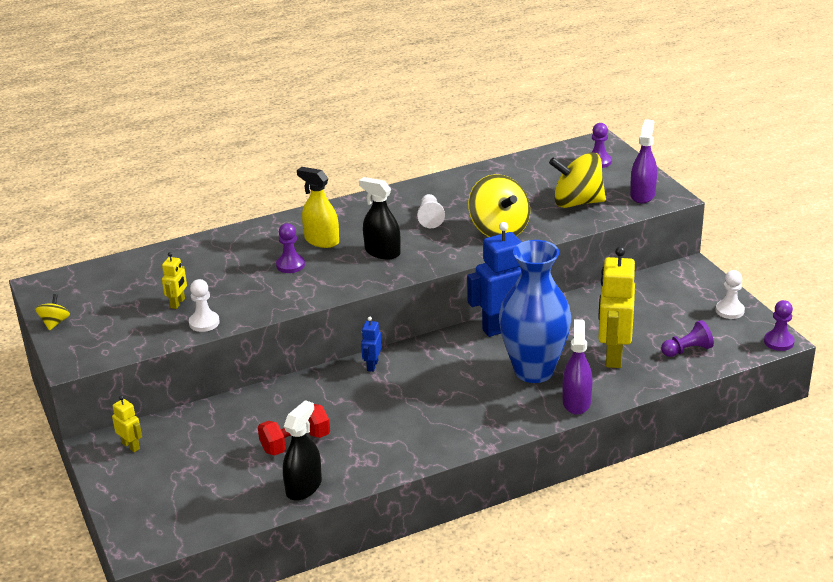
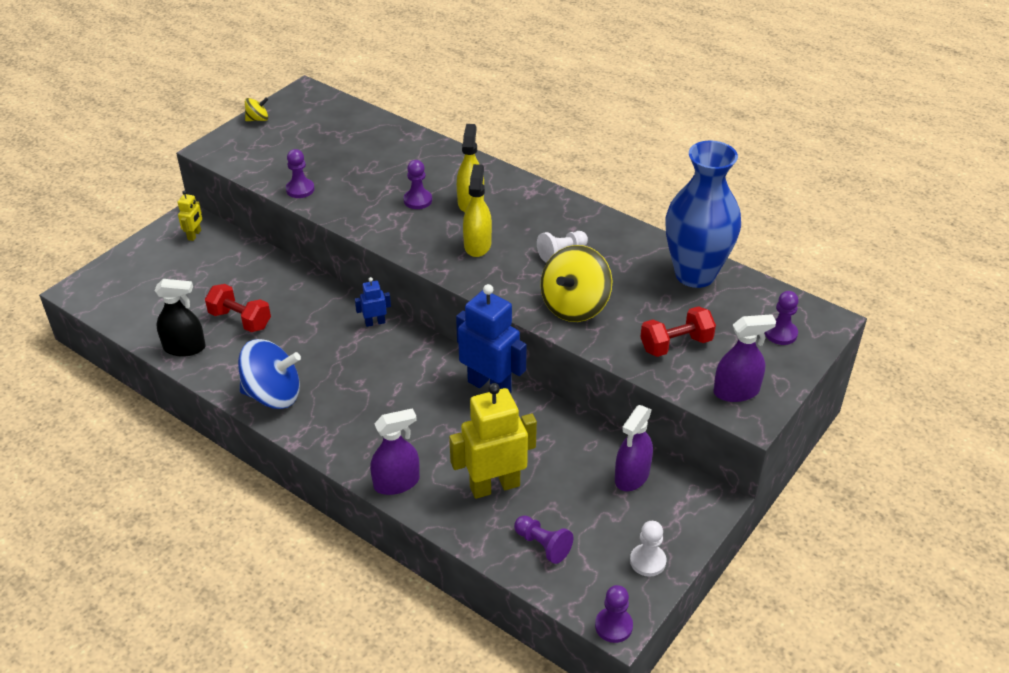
camera: 60 degrees right, 10 degrees up
(178, 303) = (320, 165): yellow robot -> none
(204, 323) = (300, 189): white pawn -> purple pawn
(382, 252) = (477, 245): black spray bottle -> yellow spray bottle
(417, 445) = (273, 395): none -> blue spinning top
(534, 371) = (431, 434): blue vase -> blue vase (695, 274)
(577, 202) = (676, 345): yellow spinning top -> red dumbbell
(646, 292) = (632, 476): none -> purple spray bottle

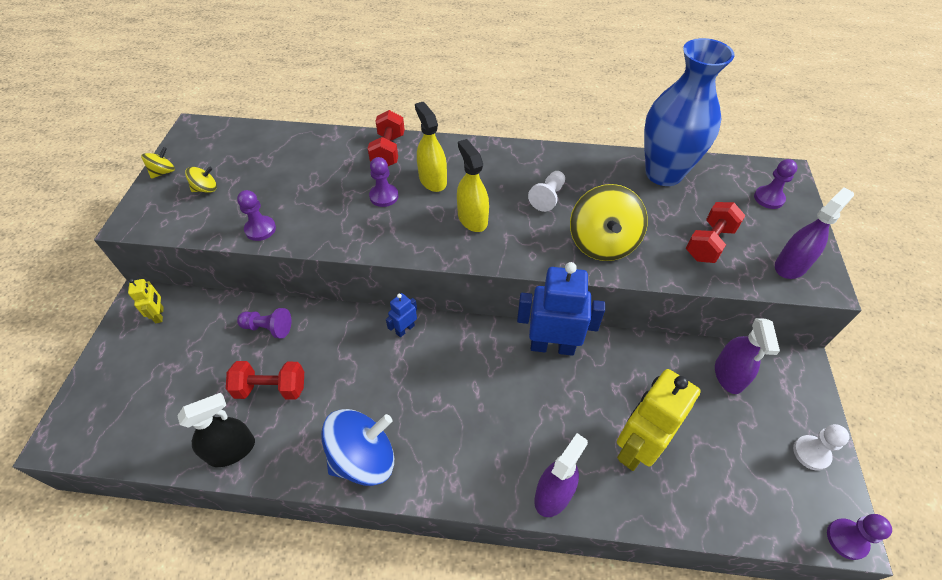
camera: 30 degrees left, 10 degrees up
(281, 144) = (206, 189): none -> yellow spinning top
(452, 165) = (388, 151): none -> red dumbbell
(543, 545) = (724, 487): purple pawn -> purple pawn (268, 328)

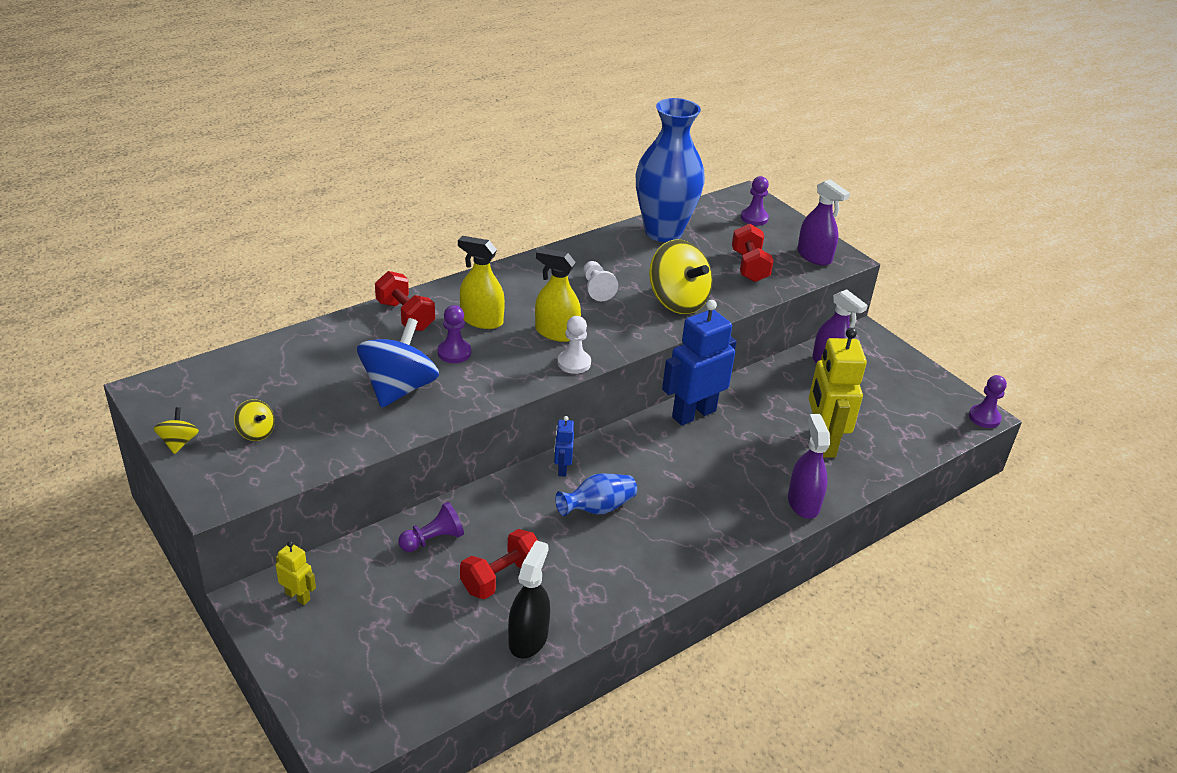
camera: 45 degrees left, 15 degrees down
(206, 189) = (256, 432): yellow spinning top -> yellow spinning top turned 105 degrees clockwise
(260, 229) = (371, 434): purple pawn -> none
(364, 458) = (645, 570): blue spinning top -> blue spinning top (399, 388)
(391, 379) = (597, 508): none -> blue vase
(790, 265) = (814, 256): purple spray bottle -> purple spray bottle turned 135 degrees clockwise
(811, 453) = (922, 382): white pawn -> white pawn (574, 363)

